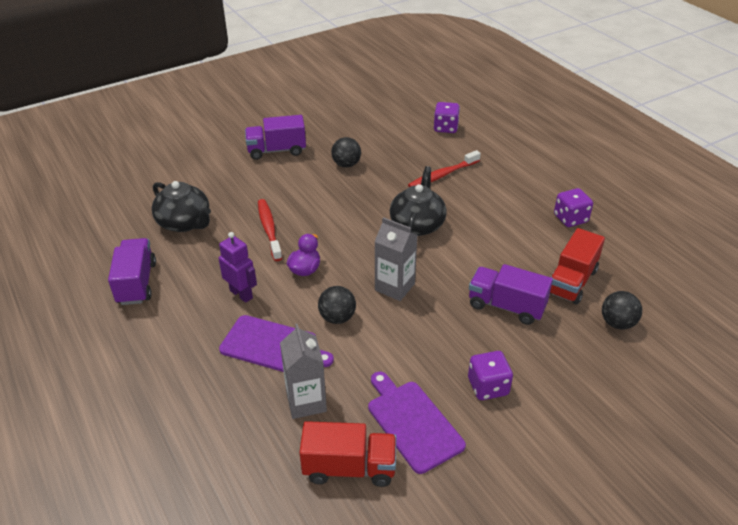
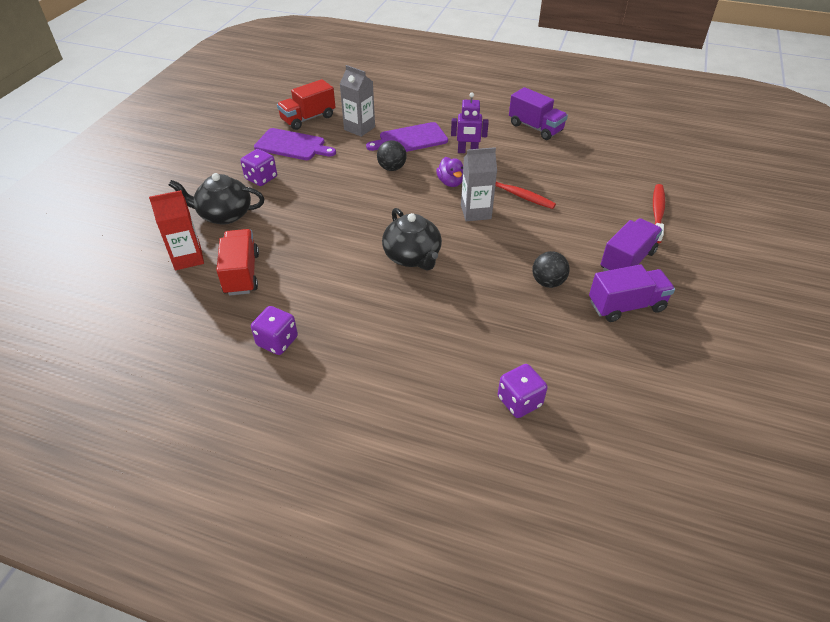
camera: 140 degrees right, 5 degrees up
(185, 223) = (576, 168): black teapot -> black teapot (224, 215)
(394, 287) = (376, 202): grey carton -> grey carton (475, 212)
(443, 175) = (447, 324): red toothbrush -> red toothbrush (657, 213)
(506, 306) = (283, 229): purple truck -> purple truck (626, 306)
(617, 323) = (188, 258): black ball -> red carton

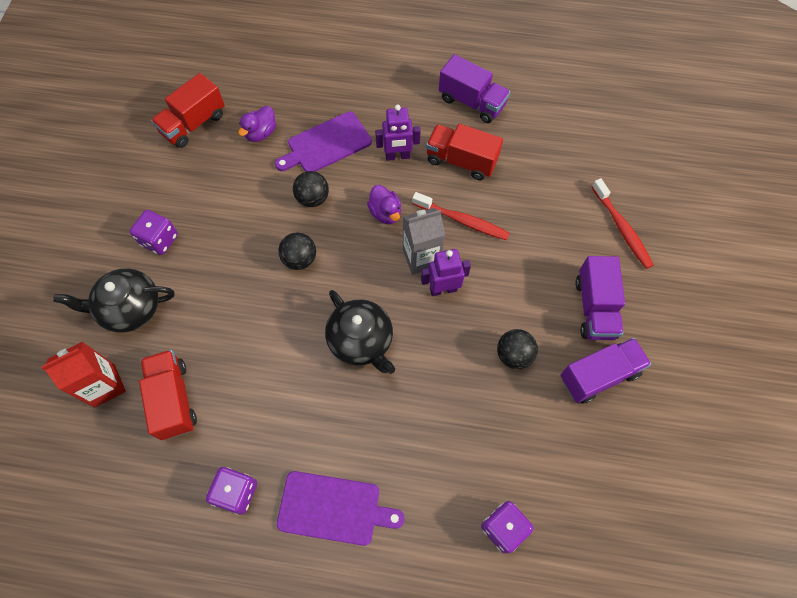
camera: 10 degrees left, 20 degrees up
(292, 145) = (184, 176): purple cutting board -> purple cutting board (333, 508)
(359, 128) = (261, 133): grey carton -> purple duck
(372, 202) = (300, 259): none -> black ball
(491, 233) = (443, 289): none -> purple robot
(521, 159) = (461, 161): none -> red truck
(627, 260) = (594, 308): purple truck -> purple truck turned 150 degrees clockwise
(657, 213) = (621, 228): red toothbrush -> red toothbrush turned 150 degrees clockwise

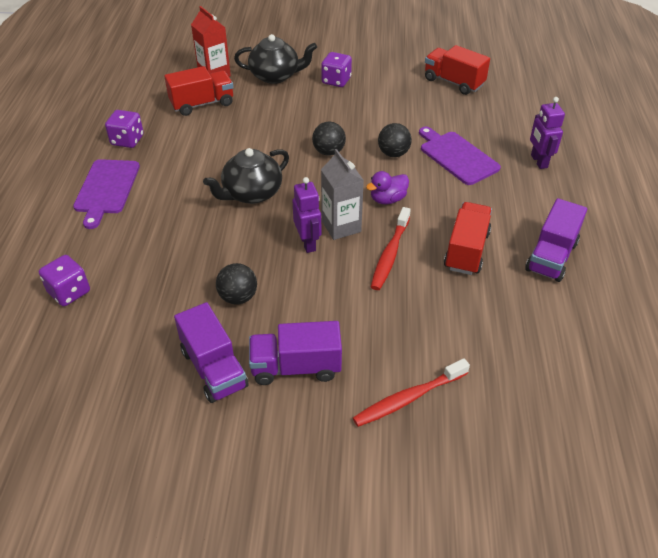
camera: 85 degrees right, 20 degrees down
(130, 308) = (275, 76): black teapot -> black teapot turned 105 degrees clockwise
(261, 133) = (456, 118): purple duck -> none
(397, 156) = (457, 203): purple robot -> purple robot (538, 161)

